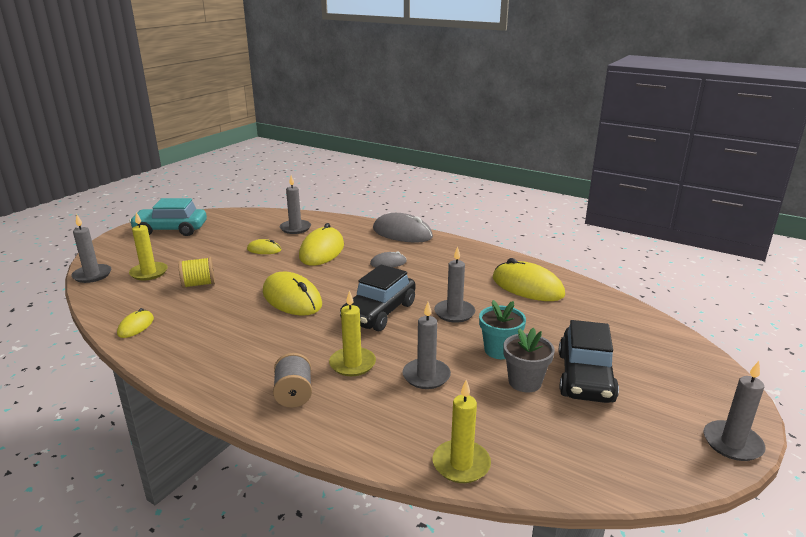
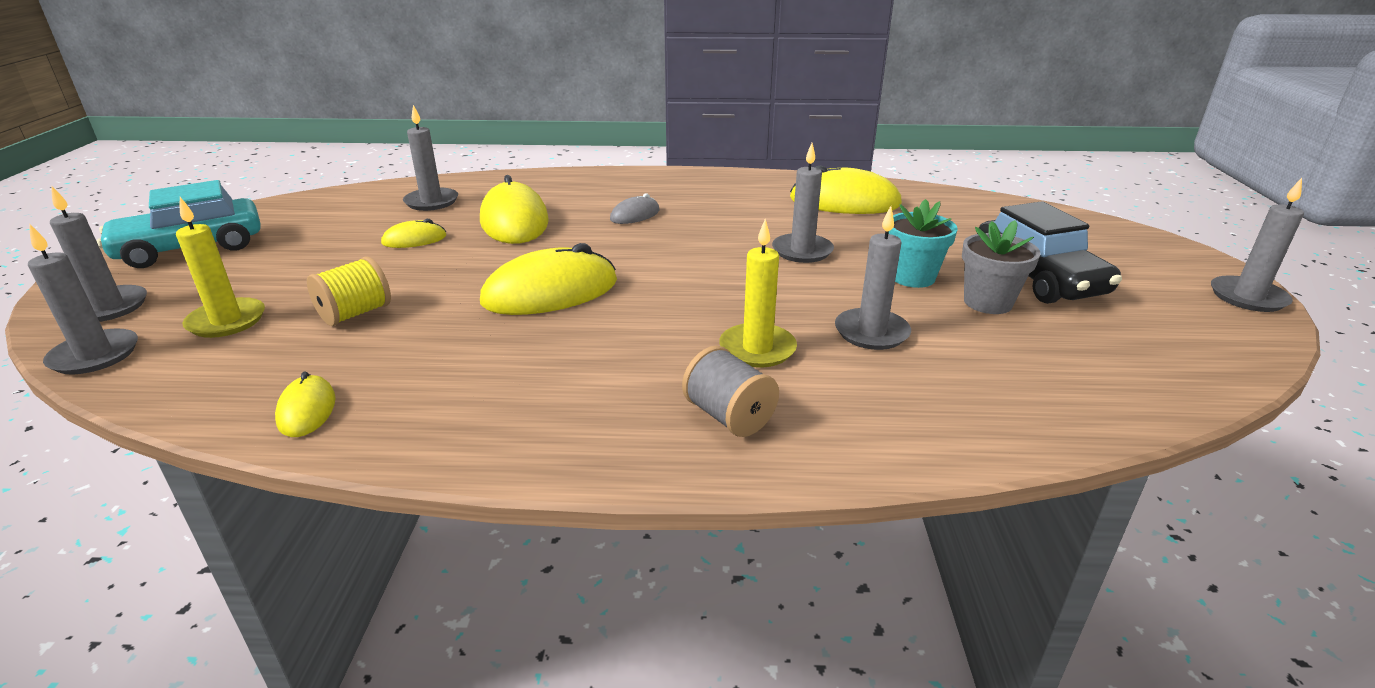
camera: 30 degrees left, 5 degrees up
(116, 253) = (108, 307): none -> grey candle
(292, 298) = (550, 292): yellow mouse -> yellow mouse turned 45 degrees counterclockwise
(379, 312) = (705, 276): black car -> none
(402, 233) = (606, 177): grey mouse -> none
(461, 464) = (1056, 419): yellow candle -> none

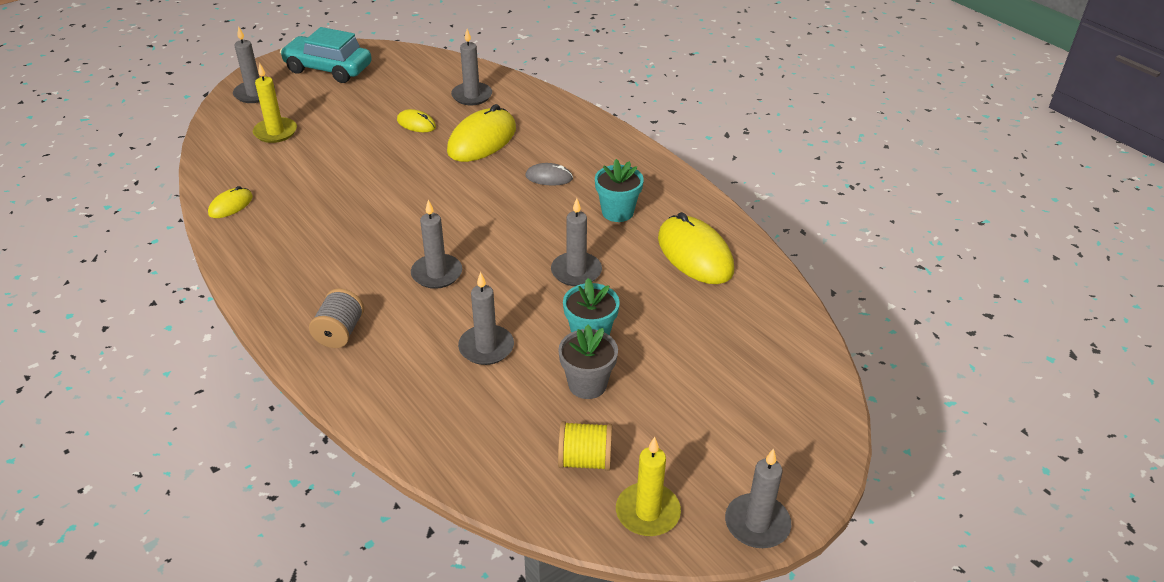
camera: 50 degrees right, 10 degrees up
(95, 355) = (217, 122): grey candle -> grey candle (437, 273)
(355, 313) = (319, 161): yellow spool -> yellow spool (585, 460)
(550, 292) = (407, 206): yellow mouse -> none
(738, 208) = (617, 212): none -> turquoise flower pot
(757, 349) = (419, 311): yellow candle -> yellow candle (647, 512)
(1037, 278) = (661, 397): black car -> none

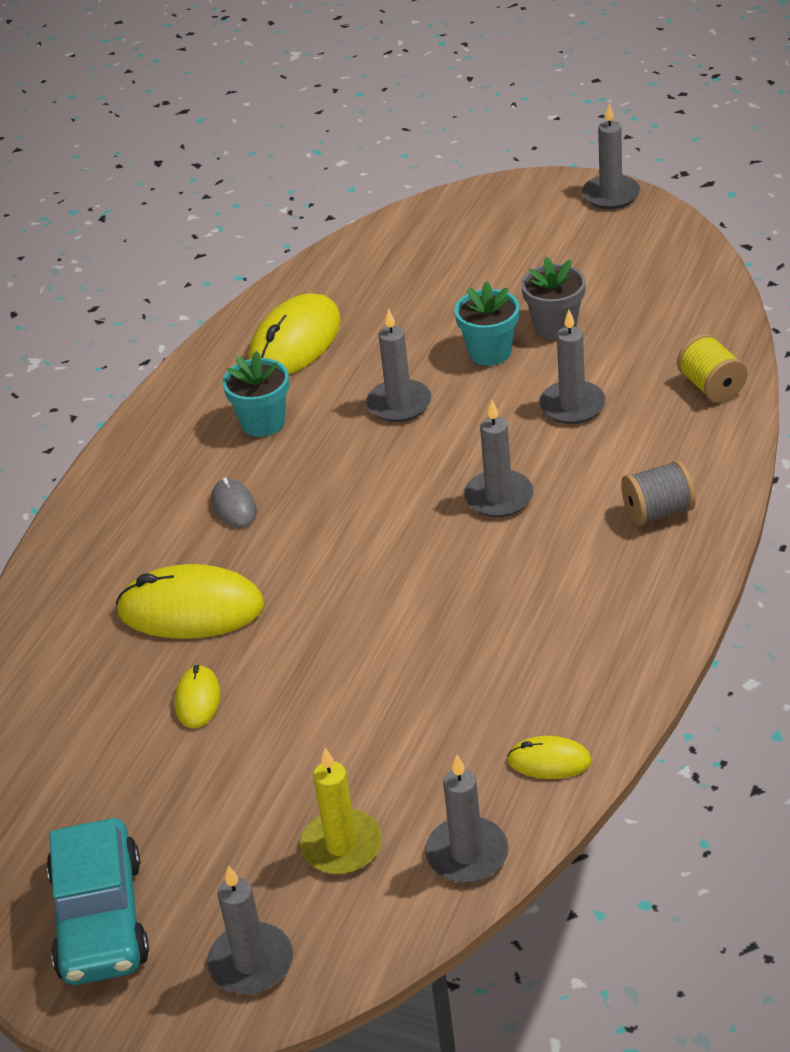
camera: 115 degrees left, 0 degrees up
(472, 96) = (74, 685): grey candle -> grey candle (467, 854)
(585, 460) = (642, 291): yellow spool -> yellow spool (711, 387)
(647, 512) = (658, 242): yellow candle -> none

